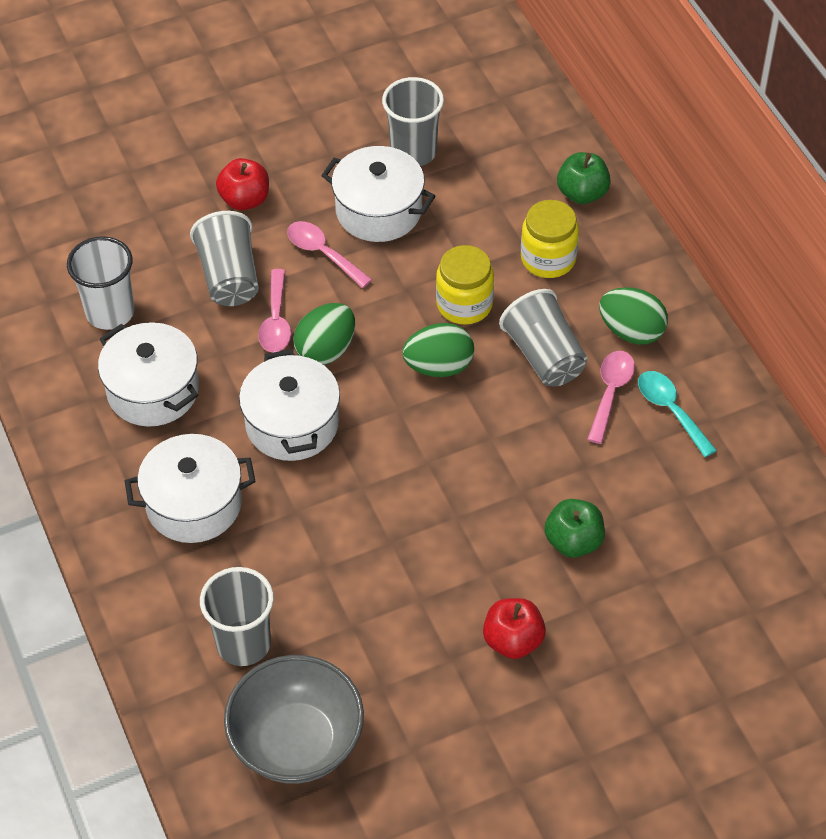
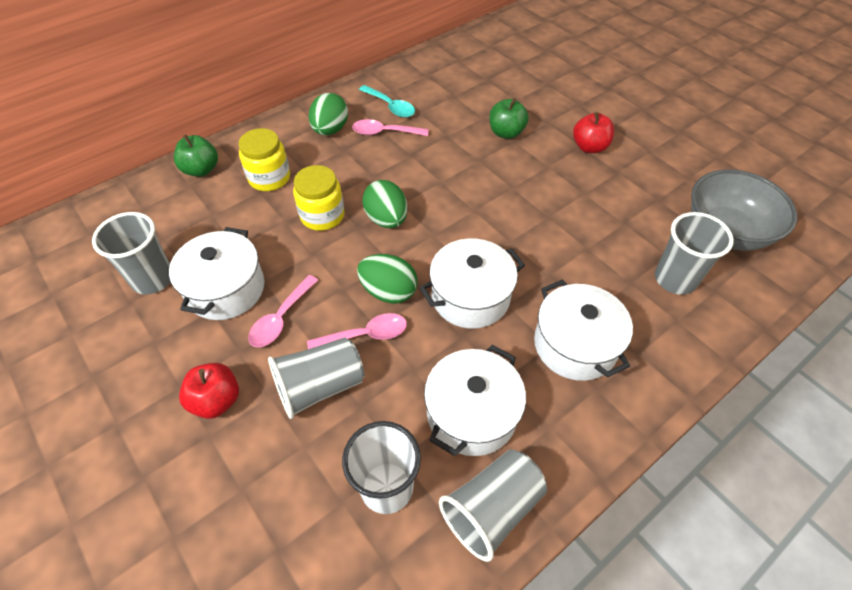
camera: 105 degrees left, 0 degrees up
(544, 356) = (362, 167): grey cup -> grey cup (492, 509)
(670, 410) = (390, 106): turquoise spoon -> turquoise spoon turned 90 degrees counterclockwise

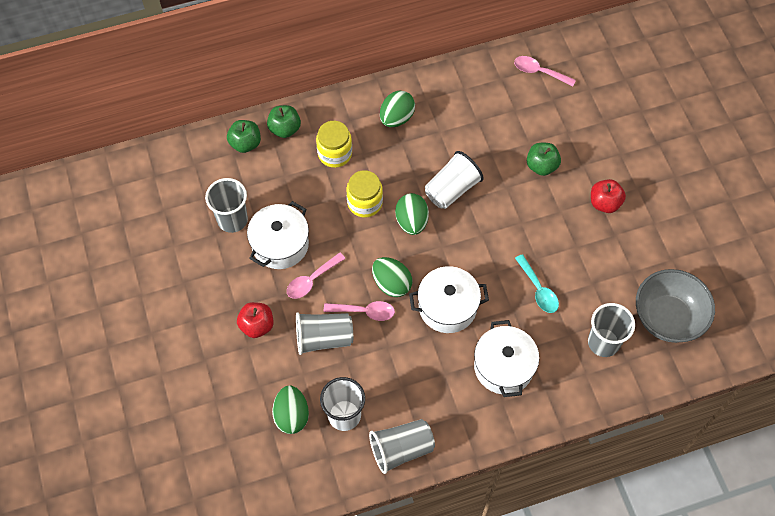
camera: 20 degrees right, 10 degrees up
(154, 195) = (245, 143): none -> green apple
(304, 517) = (291, 415): none -> green egg
(384, 132) = (440, 134): pink spoon -> pink spoon (539, 72)
(390, 106) = (455, 106): turquoise spoon -> turquoise spoon (538, 289)
(419, 177) = (452, 189): none -> white cup
(471, 413) = (413, 389): white pot -> none

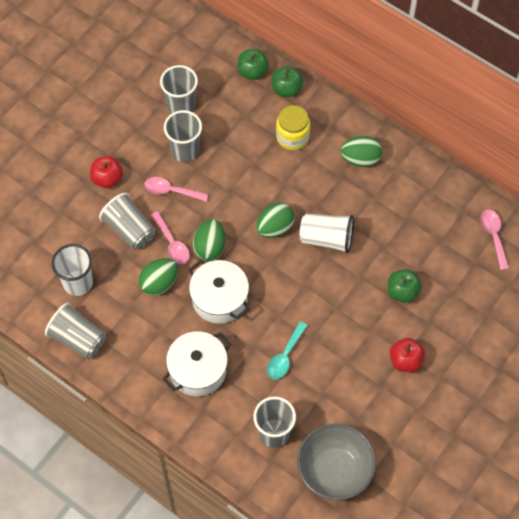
camera: 55 degrees right, 0 degrees up
(280, 244) = (185, 150): white pot -> grey cup
(291, 415) = (53, 248): green egg -> green egg (159, 283)
(365, 203) = (265, 185): yellow jar -> none

